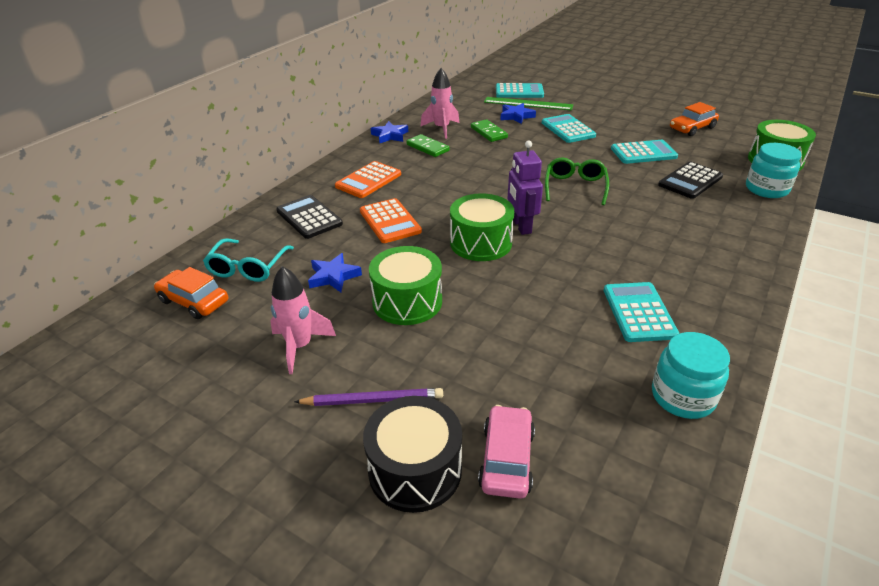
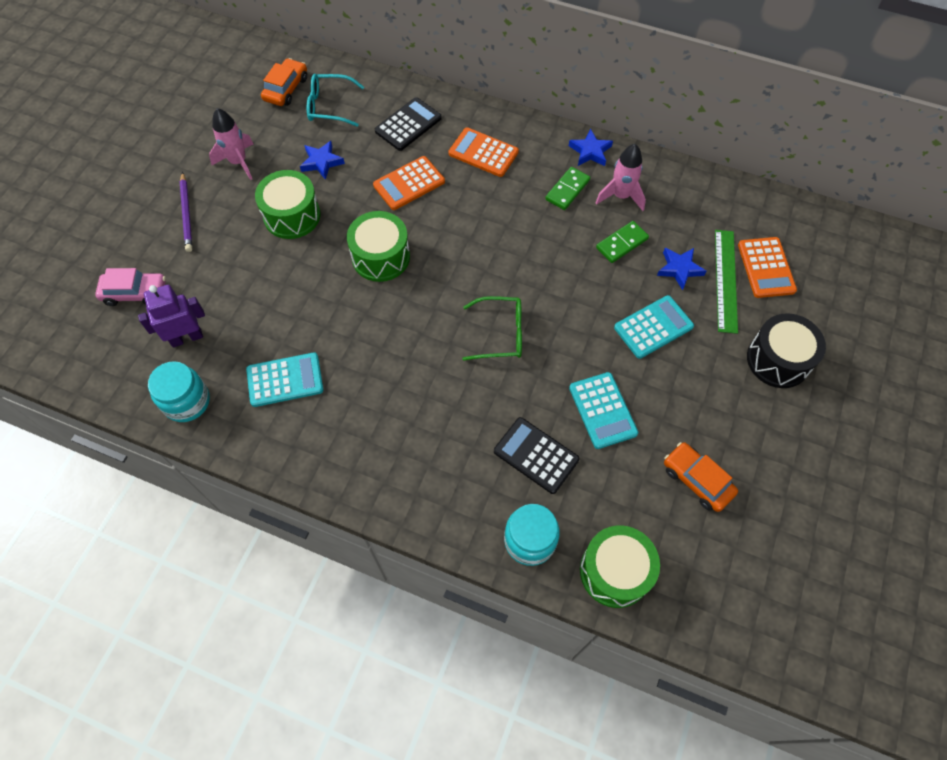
camera: 80 degrees right, 25 degrees up
(415, 470) = (129, 246): black drum -> black drum (778, 360)
(519, 92) = (766, 268): turquoise calculator -> orange calculator
(521, 226) = (413, 287): purple robot -> purple robot (187, 338)

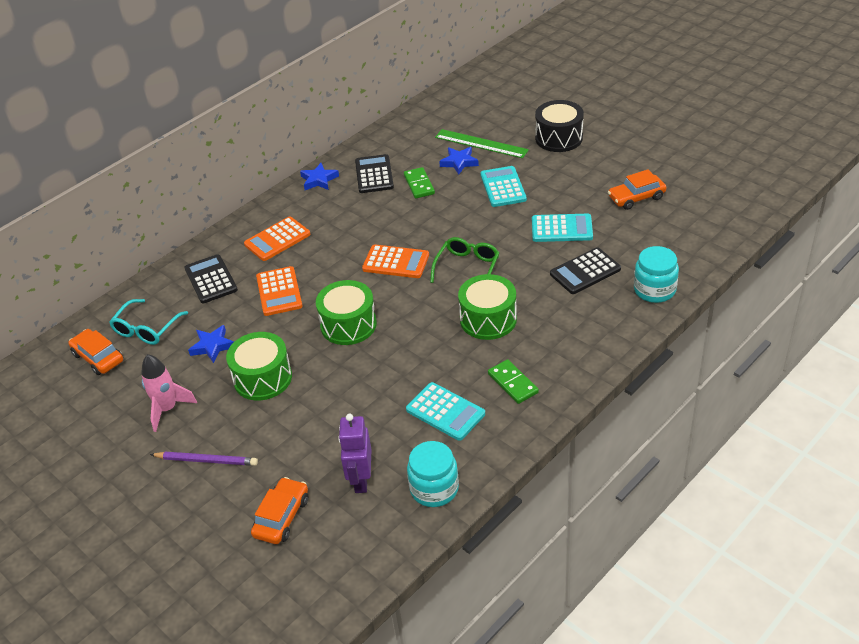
camera: 65 degrees left, 20 degrees down
(135, 293) = (281, 517): pink car -> orange car
(285, 380) = (445, 412): turquoise calculator -> turquoise calculator turned 120 degrees clockwise
(567, 190) = (349, 201): green domino -> green domino (512, 383)
(615, 571) = (692, 253): green drum -> green drum (488, 319)
(621, 196) = (374, 174): pink rocket -> black calculator
(766, 268) = (481, 123): orange calculator -> orange calculator (396, 262)

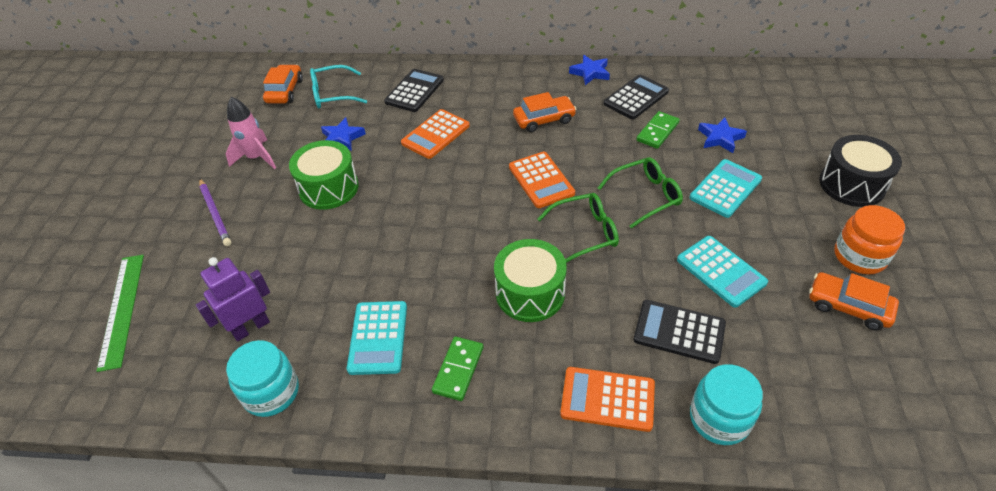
camera: 50 degrees right, 5 degrees up
(277, 239) = (495, 95): orange calculator -> orange calculator (607, 399)
(281, 517) = (177, 300): orange car -> orange car (544, 119)
(348, 325) = (434, 199): green drum -> none
(468, 223) = (645, 196): none -> green glasses
(481, 144) = (765, 136): green ruler -> green ruler (122, 309)
(610, 171) = (859, 256): none -> orange jar

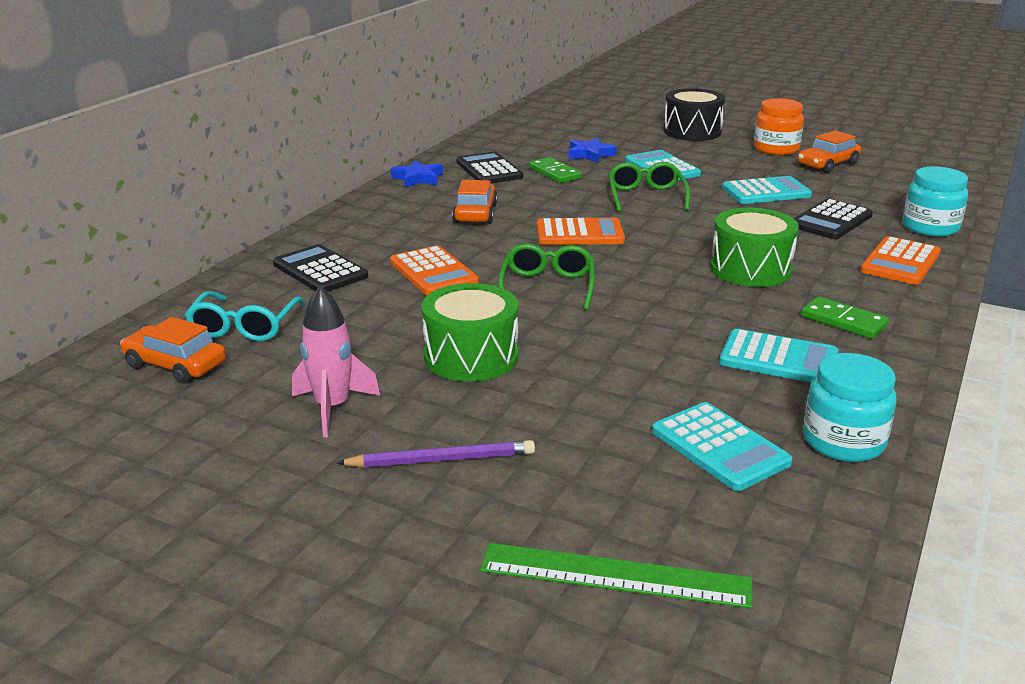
camera: 70 degrees left, 20 degrees down
(251, 327) = (719, 447): purple robot -> turquoise calculator
(342, 138) = (366, 333): blue star -> none
(585, 233) = (679, 230): green glasses -> green glasses (547, 287)

